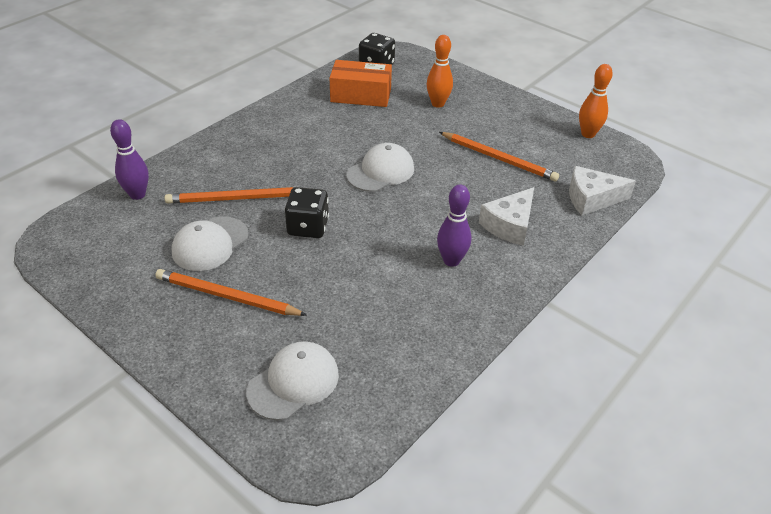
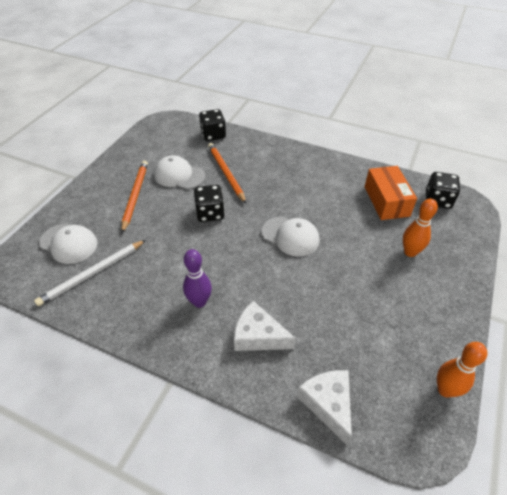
camera: 75 degrees right, 5 degrees up
(137, 194) = (213, 135): purple bowling pin -> black dice
(368, 357) = (92, 274): none -> white pencil
(498, 158) = (352, 312): orange pencil -> none

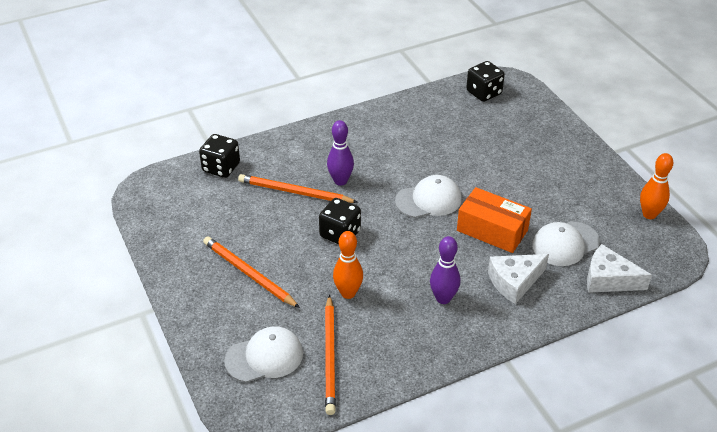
camera: 50 degrees left, 5 degrees down
(92, 274) = (330, 356): white pencil -> orange pencil
(179, 175) = (256, 226): white cap -> white cap (565, 244)
(259, 185) = (340, 181): none -> purple bowling pin
(386, 201) = (452, 120): orange box -> orange box (492, 230)
(410, 252) = (519, 146): orange bowling pin -> orange bowling pin (348, 293)

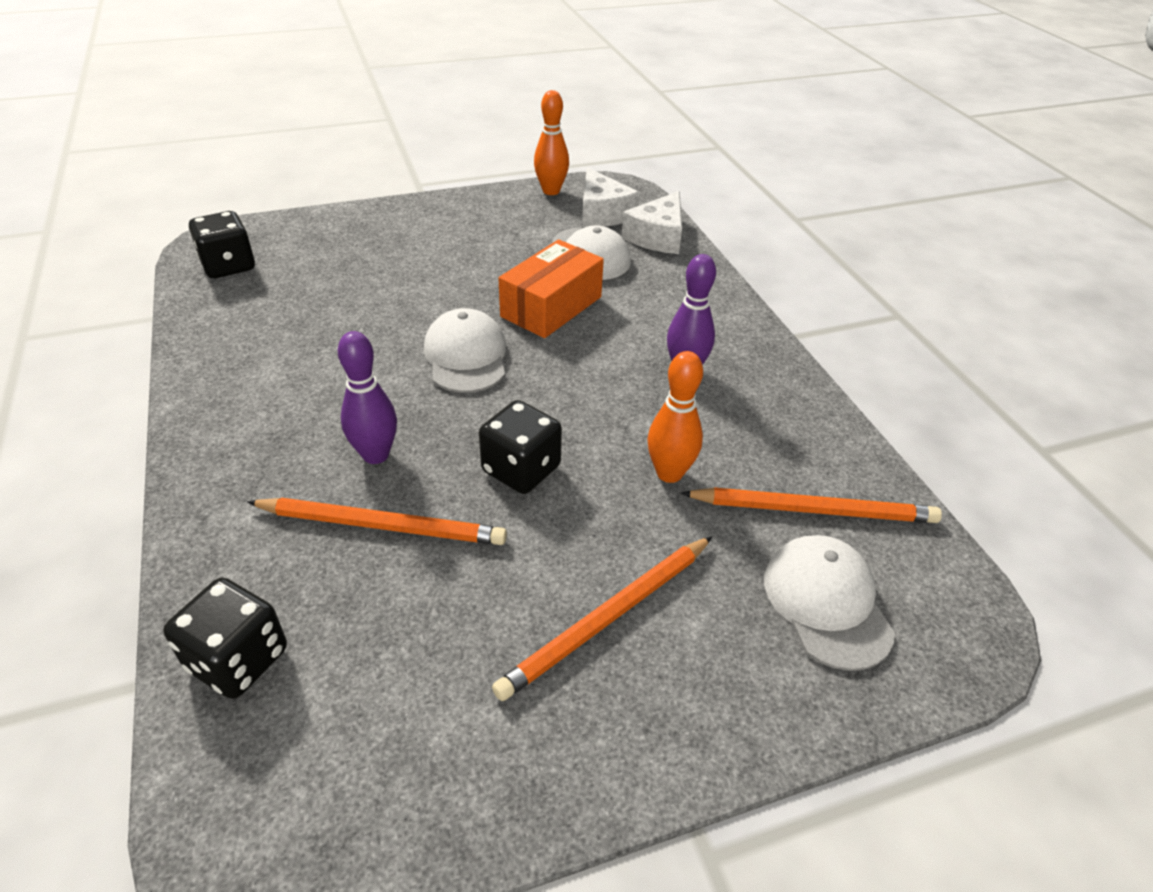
camera: 85 degrees left, 0 degrees up
(295, 192) = (382, 525): orange pencil -> orange pencil turned 105 degrees counterclockwise
(514, 282) = (656, 304): white cheese -> white cheese (602, 213)

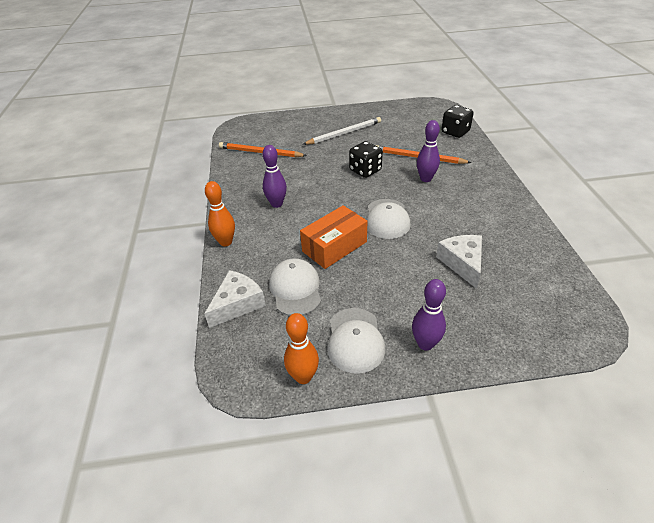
camera: 165 degrees left, 0 degrees up
(228, 266) = (560, 298): black dice -> none
(420, 218) = (425, 344): none -> purple bowling pin
(602, 213) = (268, 338): white cheese -> white cheese (462, 263)
(608, 618) = (344, 133): orange pencil -> white pencil
(669, 473) = (306, 166): orange bowling pin -> orange bowling pin (226, 242)
(826, 603) = (275, 132): white cap -> white cap (355, 340)

